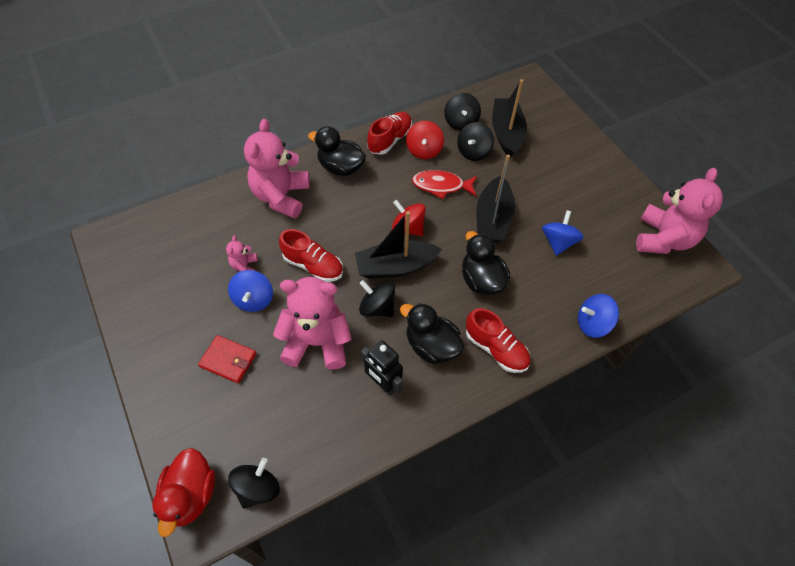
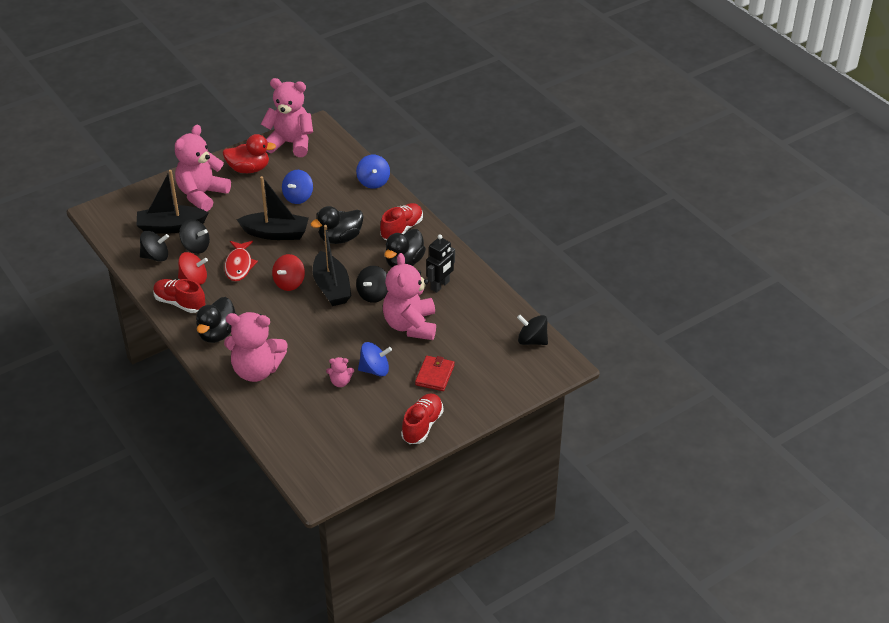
camera: 95 degrees left, 15 degrees down
(191, 495) = (544, 375): red duck -> red duck (249, 169)
(313, 265) = (335, 337): red shoe -> red shoe (422, 426)
(558, 242) = (298, 197): blue spinning top -> blue spinning top turned 75 degrees counterclockwise
(559, 157) = (202, 195): none -> pink teddy bear

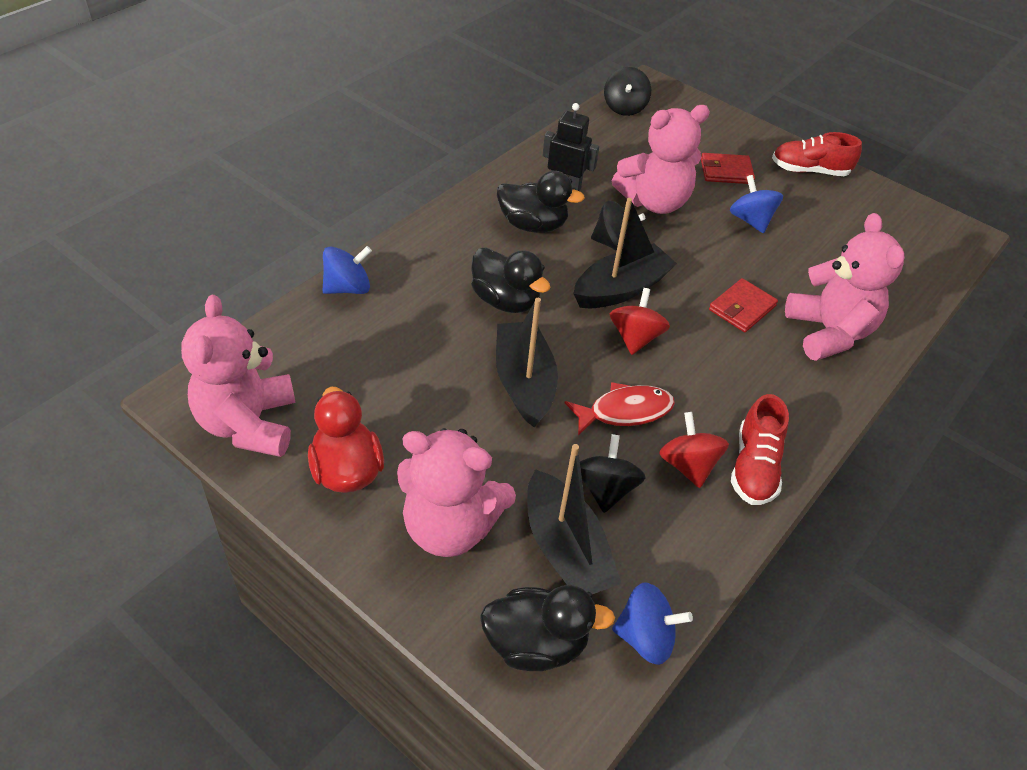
camera: 110 degrees left, 5 degrees up
(156, 256) = (659, 546): black spinning top -> none
(217, 333) = (789, 396): black duck -> black duck (536, 644)
(289, 283) = (635, 338): red spinning top -> red spinning top turned 90 degrees counterclockwise
(294, 337) = (742, 308): none -> red wallet
(298, 197) = (415, 375): blue spinning top -> blue spinning top (645, 637)
(340, 382) = (792, 247): pink teddy bear -> none
(402, 229) = (459, 238): red shoe -> none

